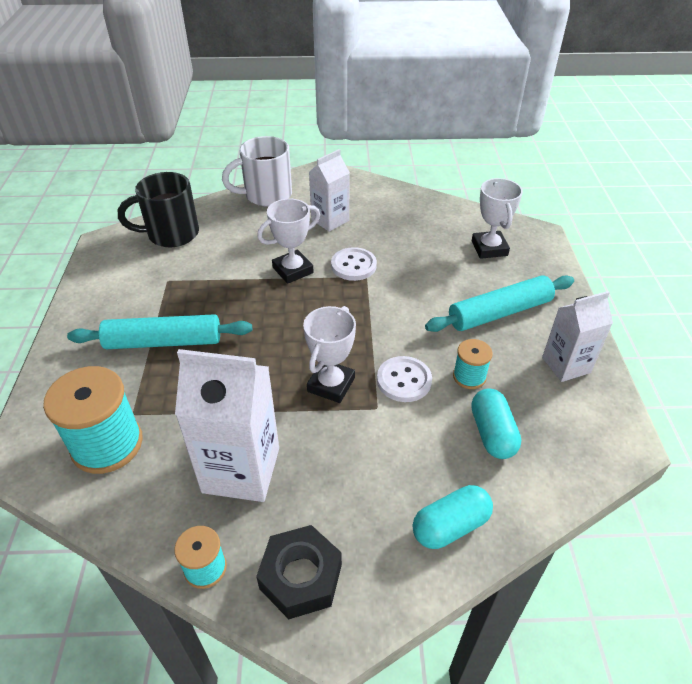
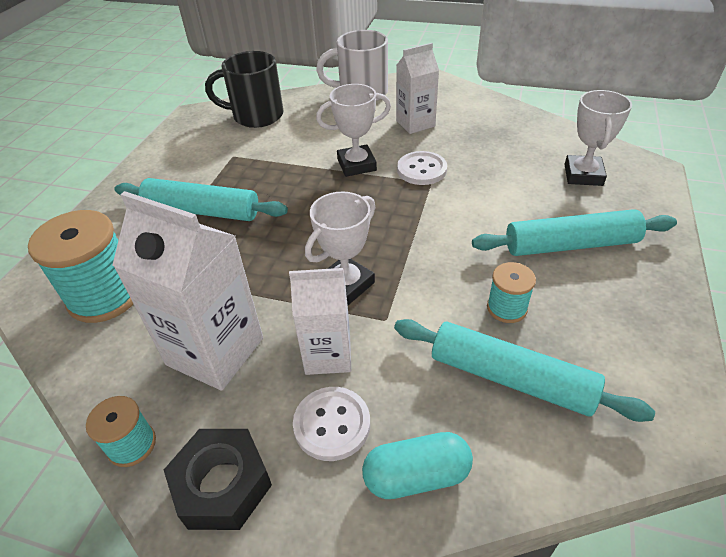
camera: 20 degrees right, 0 degrees up
(404, 380) = (428, 296): white button -> white button (332, 424)
(492, 433) = (511, 378): turquoise capsule -> turquoise rolling pin
(566, 365) = (635, 319): white carton -> white carton (328, 355)

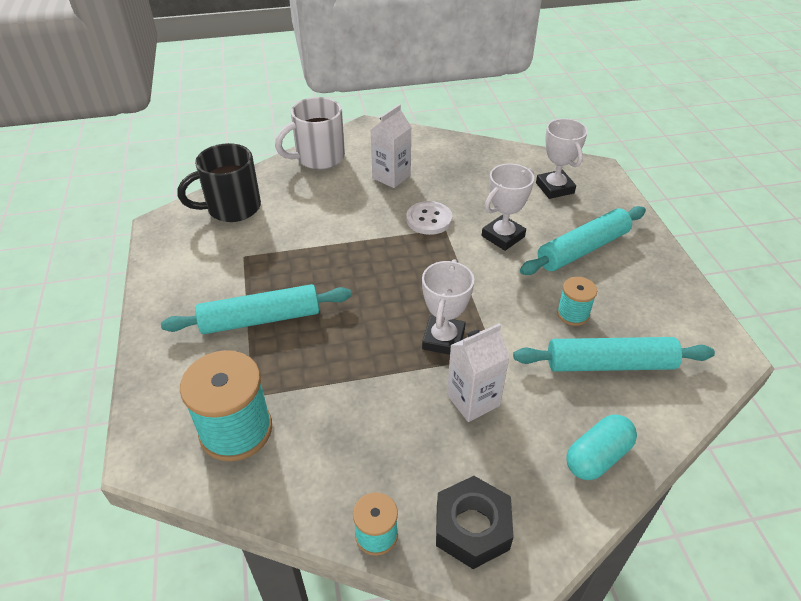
camera: 30 degrees left, 0 degrees up
(215, 351) = (381, 435): white carton -> none
(332, 424) = (516, 449): white button -> none
(356, 165) = (370, 231): white trophy -> white trophy (503, 236)

